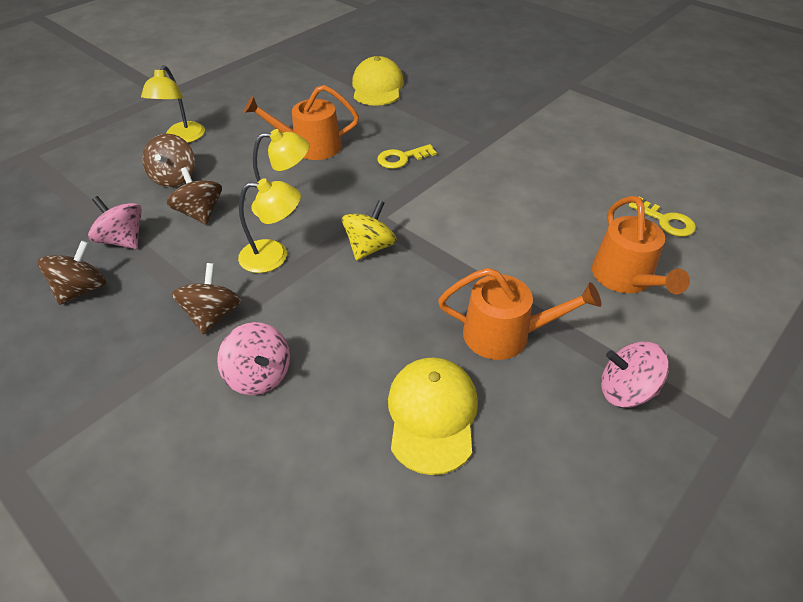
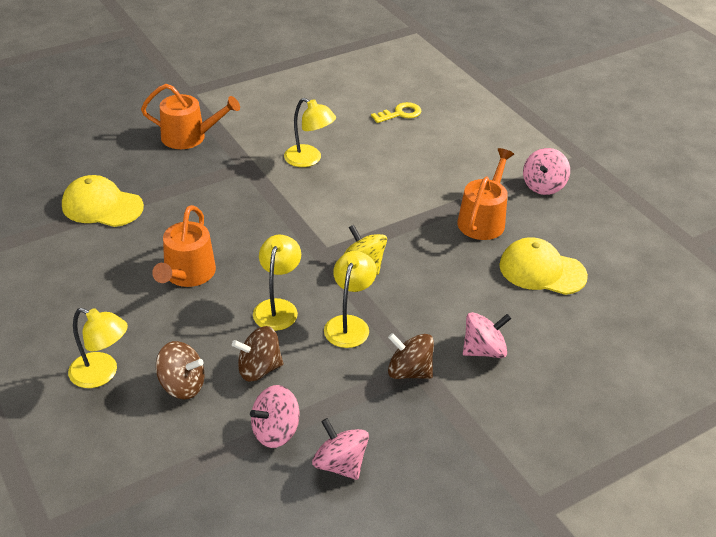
camera: 75 degrees left, 5 degrees down
(82, 289) = (340, 464): brown spinning top -> pink spinning top
(401, 158) = (245, 219): yellow key -> none
(521, 174) = (309, 159): none -> yellow lamp
(625, 278) = (450, 152): orange watering can -> orange watering can (189, 137)

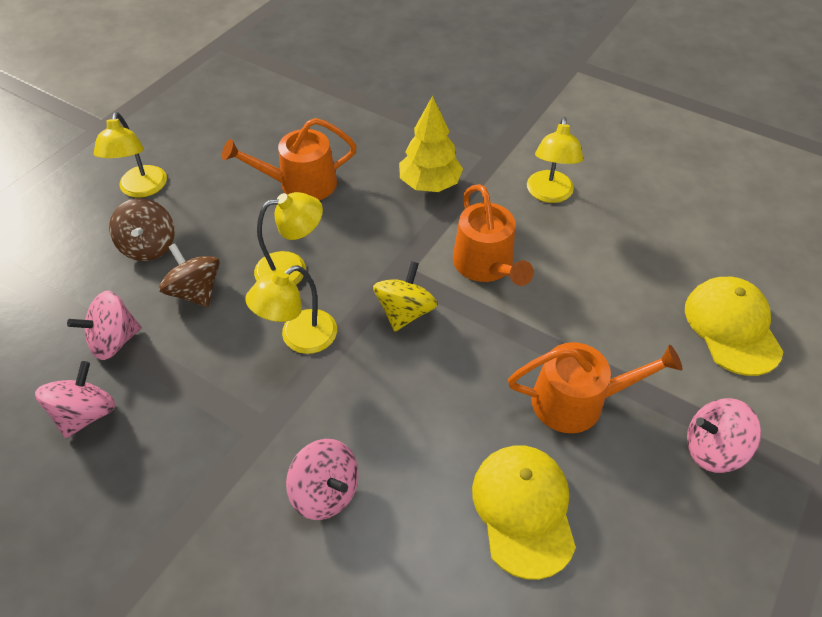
camera: 65 degrees right, 10 degrees up
(102, 206) = (357, 91): yellow cap -> yellow cap (732, 327)
(189, 137) = (504, 96): orange watering can -> orange watering can (486, 265)
(249, 208) = (430, 184): none -> yellow tree
(275, 431) = (114, 340): pink spinning top -> pink spinning top turned 60 degrees counterclockwise
(349, 324) = (299, 338): yellow lamp -> yellow lamp turned 150 degrees clockwise
(400, 113) = (714, 236): yellow key -> none
(409, 371) = (251, 424): brown spinning top -> none

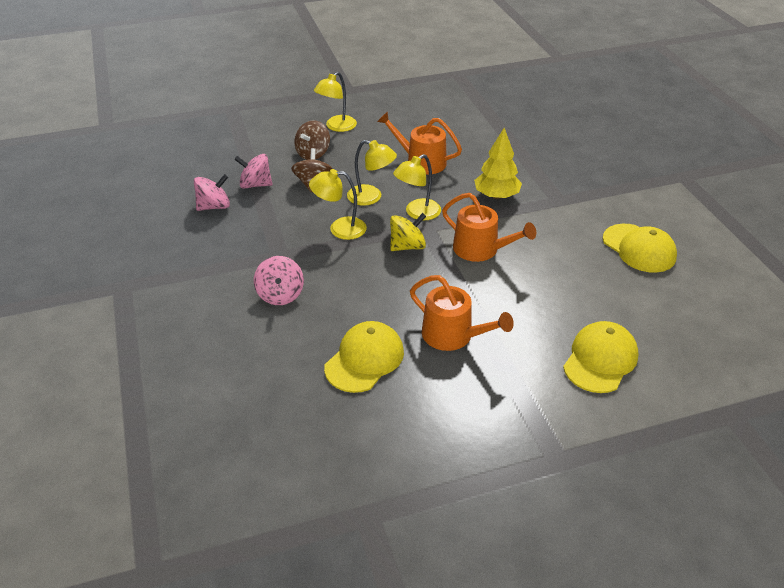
camera: 40 degrees right, 10 degrees down
(486, 265) = (481, 249): orange watering can -> orange watering can turned 75 degrees counterclockwise
(549, 194) = (567, 236): yellow lamp -> yellow lamp (417, 213)
(625, 170) = (639, 248): none -> yellow cap
(712, 449) = (505, 402): pink spinning top -> none

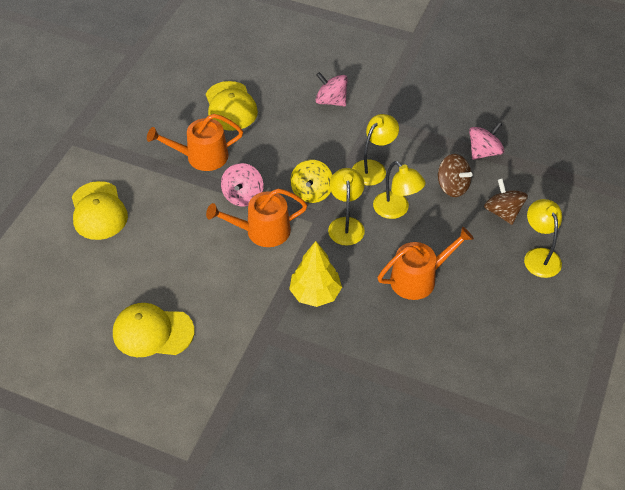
camera: 130 degrees right, 10 degrees up
(214, 206) = (473, 116): pink spinning top -> pink spinning top (243, 196)
(371, 197) = (396, 210): yellow lamp -> yellow lamp turned 105 degrees counterclockwise

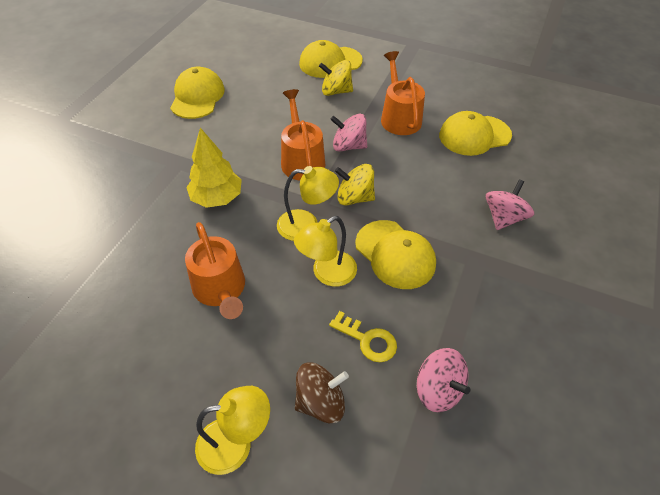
camera: 90 degrees right, 0 degrees up
(154, 205) = (336, 91): none -> yellow spinning top
(373, 168) = (395, 254): yellow lamp -> yellow cap
(452, 186) = (368, 340): brown spinning top -> yellow key

